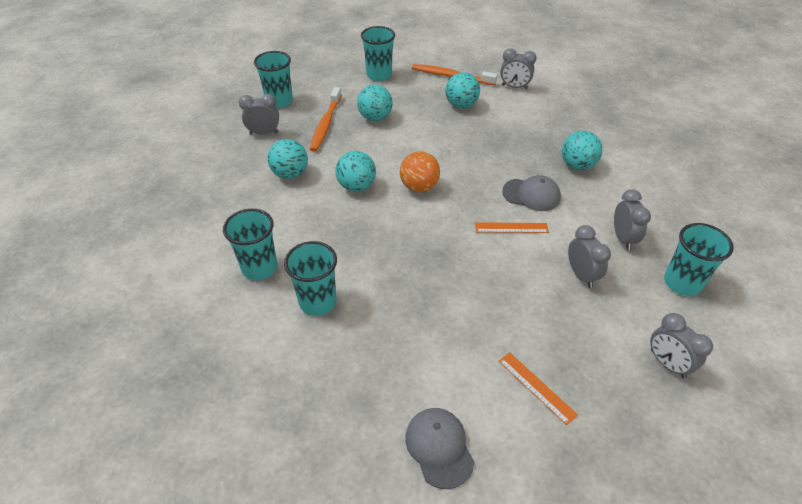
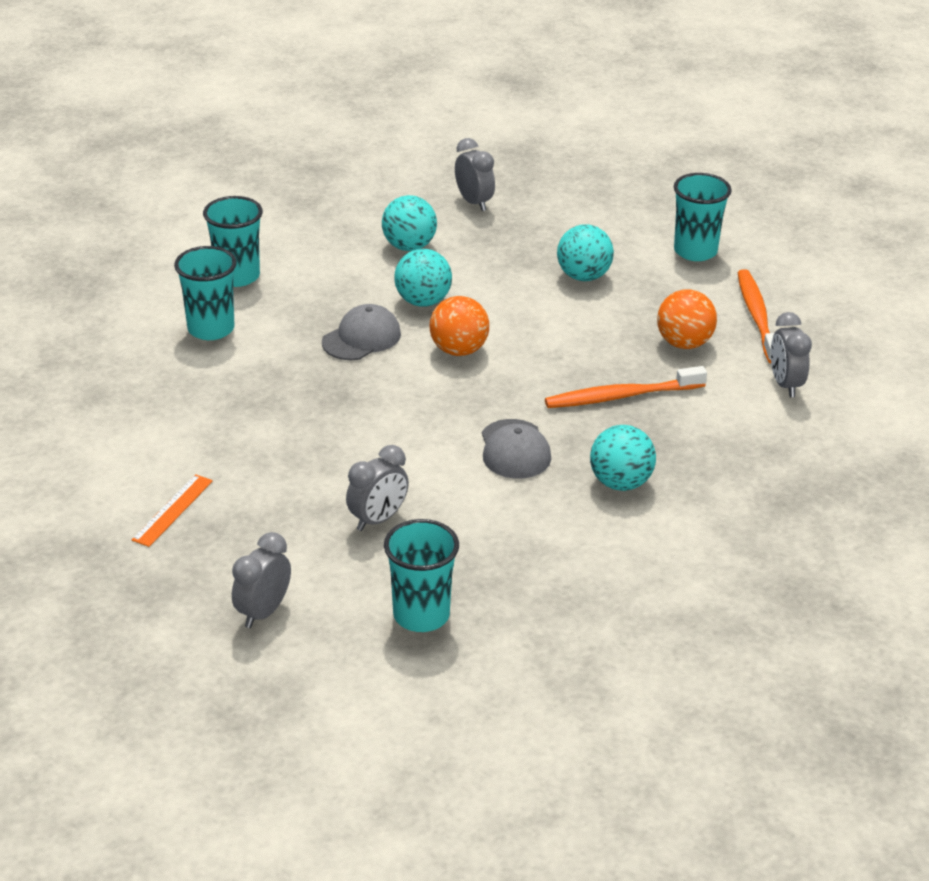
camera: 65 degrees right, 10 degrees down
(279, 101) = (552, 192): turquoise cup -> none
(326, 124) = (533, 242): orange toothbrush -> orange toothbrush (622, 396)
(439, 447) = (63, 457): grey cap -> grey cap (361, 338)
(461, 105) = (684, 343): turquoise ball -> orange ball
(511, 228) = (430, 444): orange ruler -> none
(623, 238) = (478, 549): grey clock -> none

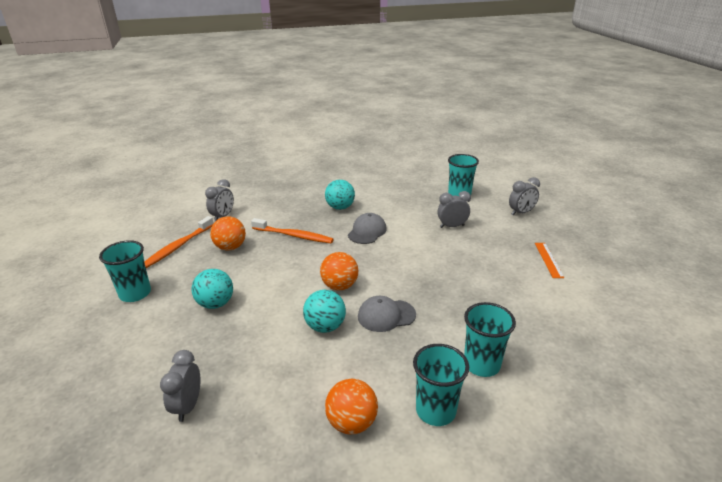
camera: 145 degrees left, 5 degrees down
(172, 510) = (548, 260): orange ruler -> orange ruler turned 60 degrees counterclockwise
(311, 243) = (351, 422): none -> orange ball
(409, 246) = (285, 380): turquoise ball -> none

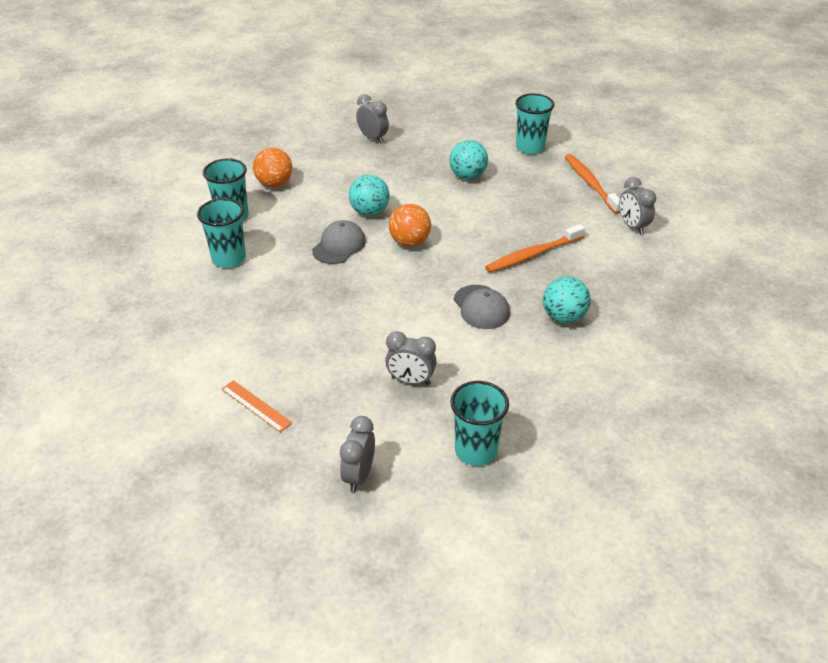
camera: 130 degrees right, 10 degrees up
(230, 247) = (554, 210): orange ball -> none
(452, 226) = (410, 380): grey clock -> grey clock turned 75 degrees clockwise

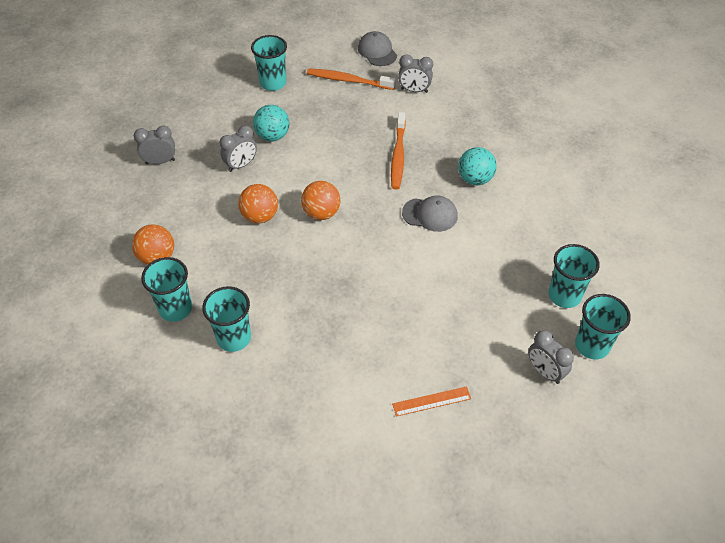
camera: 55 degrees left, 10 degrees up
(339, 245) = (285, 257): grey cap -> grey cap (377, 51)
(369, 212) = (260, 216): turquoise ball -> orange ball
(410, 380) = (474, 294): grey clock -> grey clock (241, 165)
(427, 501) = (592, 345): none -> turquoise cup

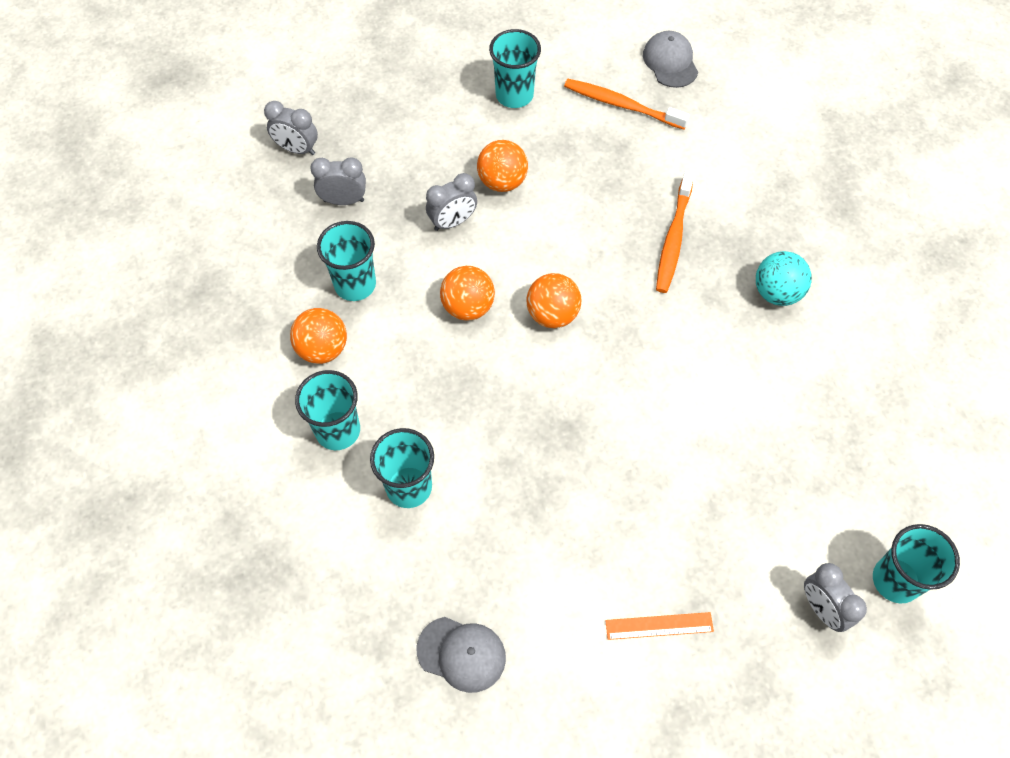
camera: 10 degrees right, 10 degrees up
(272, 136) = (502, 181): turquoise ball -> orange ball
(414, 90) = (713, 134): grey clock -> grey clock (297, 149)
(430, 214) = (703, 340): grey cap -> grey cap (461, 654)
(564, 295) = (871, 497): turquoise cup -> turquoise cup (355, 284)

